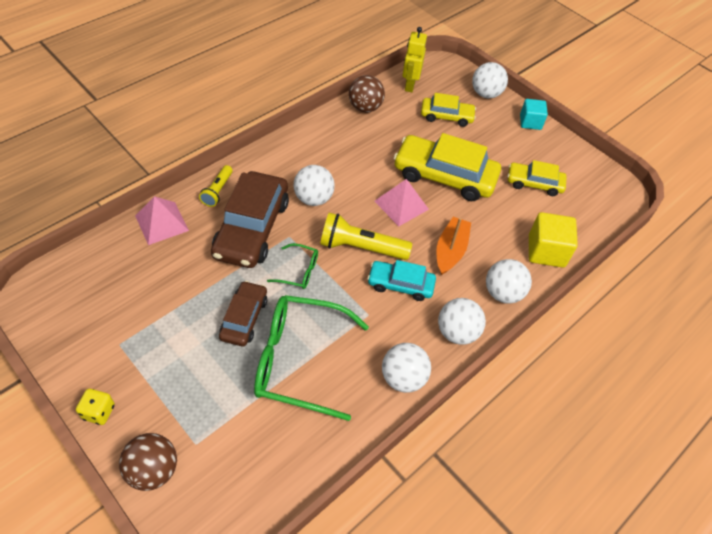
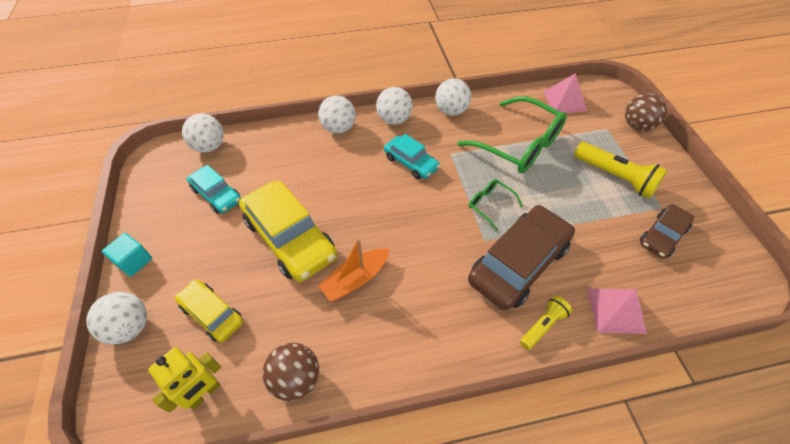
camera: 145 degrees left, 0 degrees up
(99, 412) = (677, 168): yellow dice -> none
(244, 318) = (552, 187): brown car -> brown car (662, 235)
(313, 198) = (440, 270): white ball -> white ball (209, 146)
(361, 247) = (423, 203): yellow flashlight -> yellow flashlight (615, 177)
(401, 205) = (358, 226): pink pyramid -> pink pyramid (564, 101)
(450, 250) = (349, 170): orange boat -> orange boat (355, 279)
(534, 183) = (216, 194): yellow car -> turquoise car
(546, 251) = (275, 140): yellow cube -> none

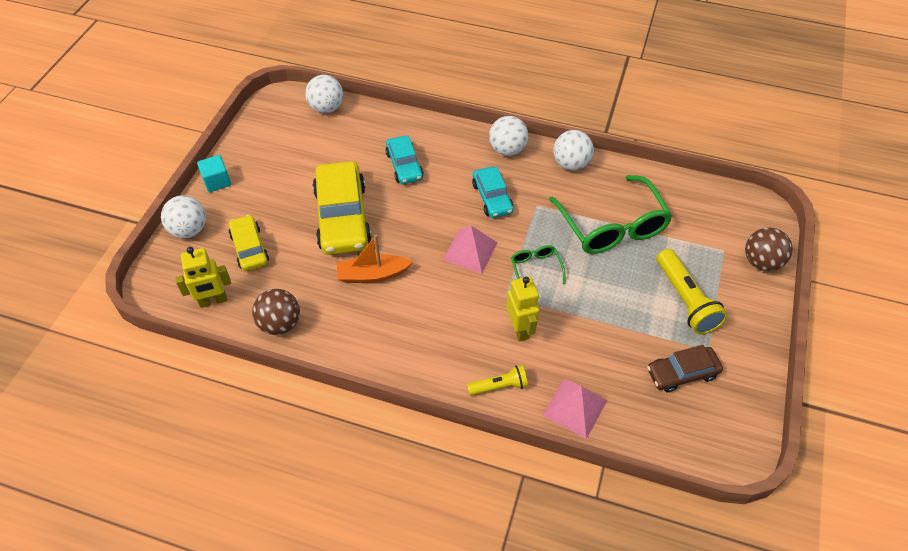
camera: 30 degrees right, 0 degrees up
(216, 194) = (307, 154): turquoise car -> turquoise car (404, 165)
(339, 128) = (449, 137): white ball -> none
(518, 263) = (520, 329): brown car -> yellow robot
(564, 101) = (702, 202): pink pyramid -> pink pyramid (470, 251)

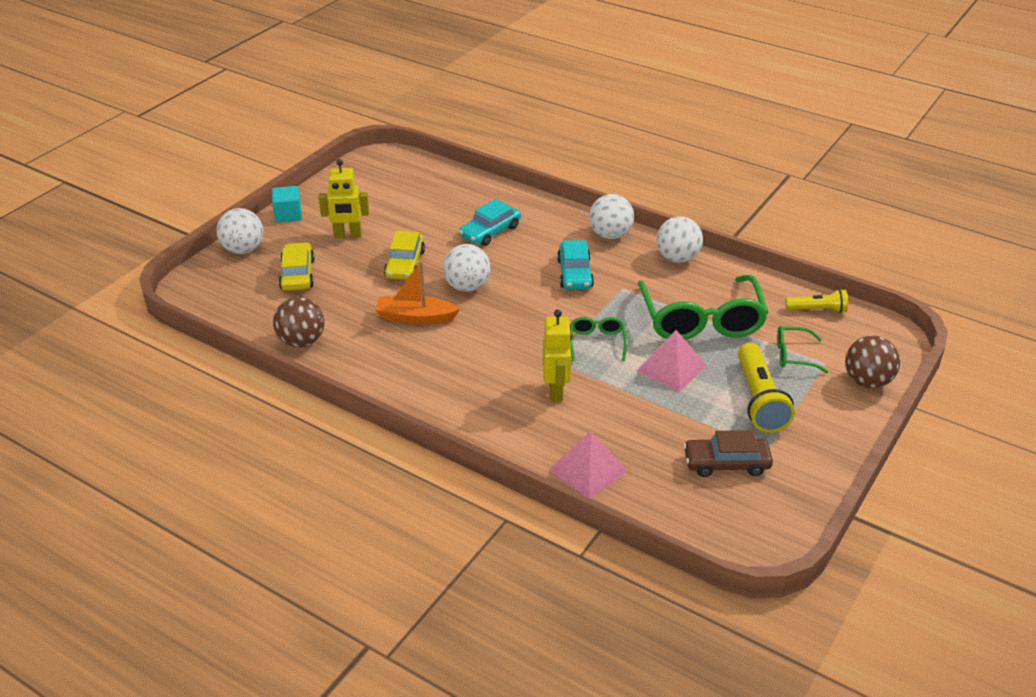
camera: 15 degrees right, 15 degrees down
(213, 301) = (242, 311): yellow robot -> yellow robot (347, 235)
(326, 108) = (428, 171): white ball -> white ball (467, 286)
(342, 217) = (405, 264): yellow car -> yellow car, size x0.57
(404, 165) = (490, 231): turquoise car -> turquoise car turned 45 degrees clockwise
(470, 251) = (530, 315): pink pyramid -> pink pyramid (671, 368)
(499, 386) = (511, 436): yellow flashlight -> yellow flashlight (817, 310)
(697, 247) = (794, 355): none -> green glasses

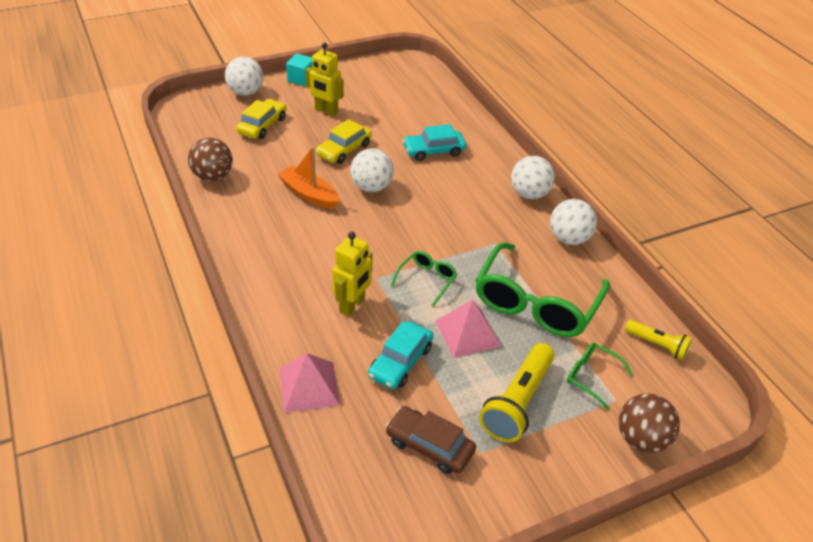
camera: 30 degrees right, 5 degrees up
(575, 273) = (467, 213): turquoise car -> turquoise car (400, 362)

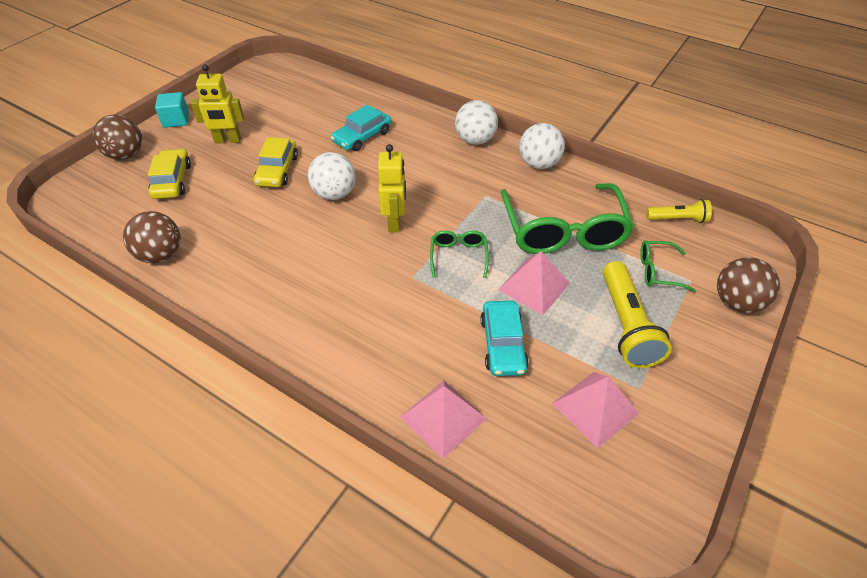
camera: 30 degrees left, 5 degrees up
(246, 92) = (126, 155): white ball -> brown ball
(309, 194) = (279, 228): orange boat -> none
(352, 305) = (414, 314): yellow robot -> yellow robot (394, 222)
(429, 446) = (595, 408): brown car -> pink pyramid

